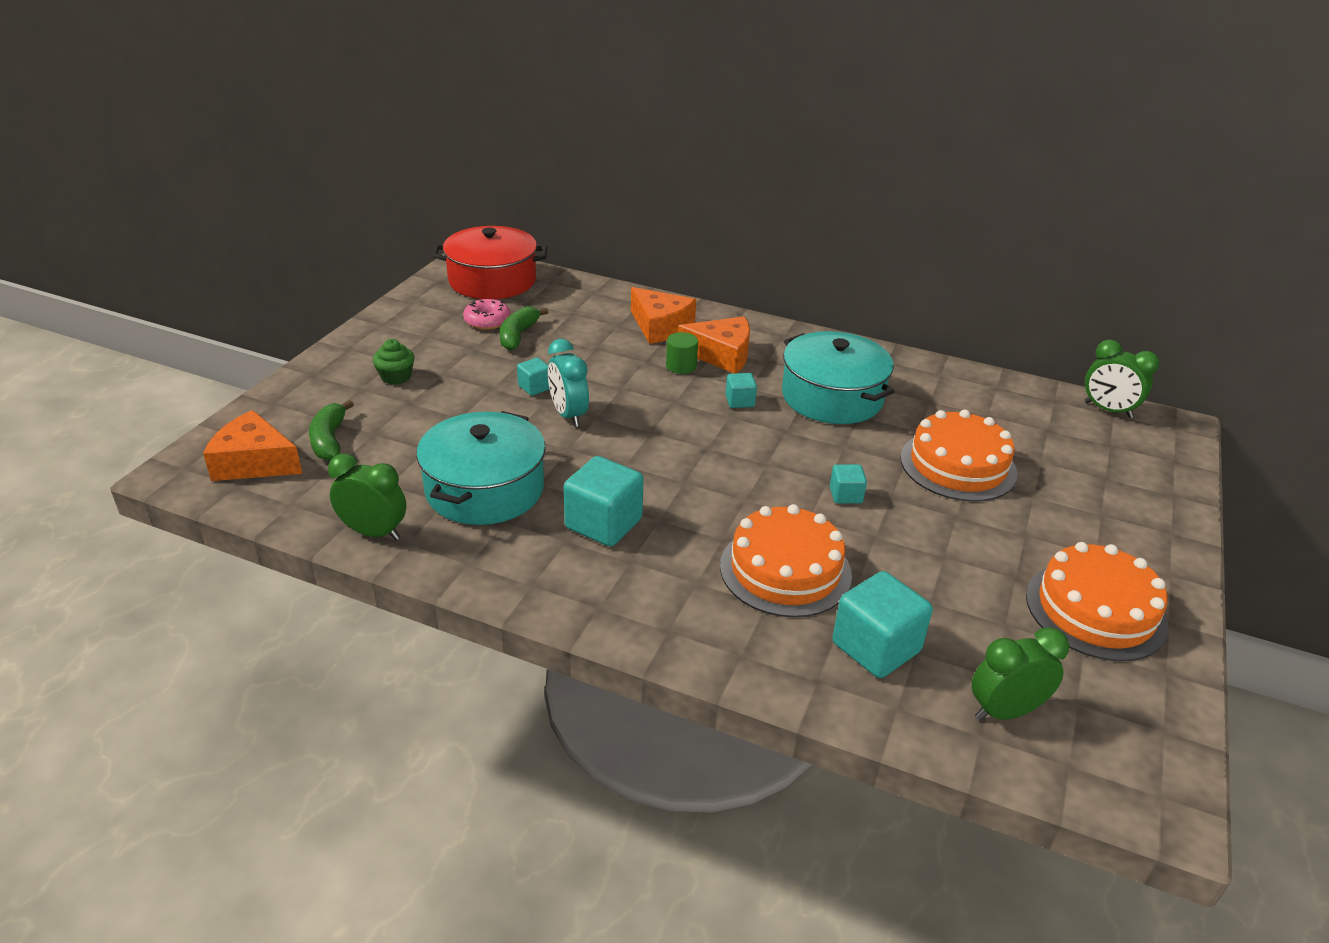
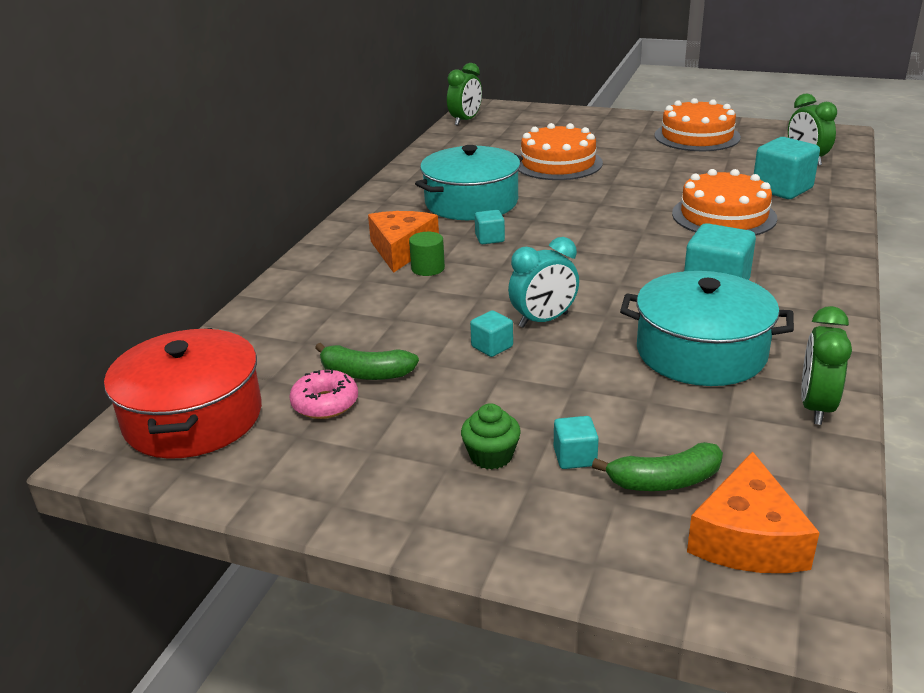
camera: 90 degrees left, 5 degrees down
(660, 326) = (340, 284): orange cheese -> none
(845, 495) = (617, 197): turquoise cube -> turquoise cube (575, 457)

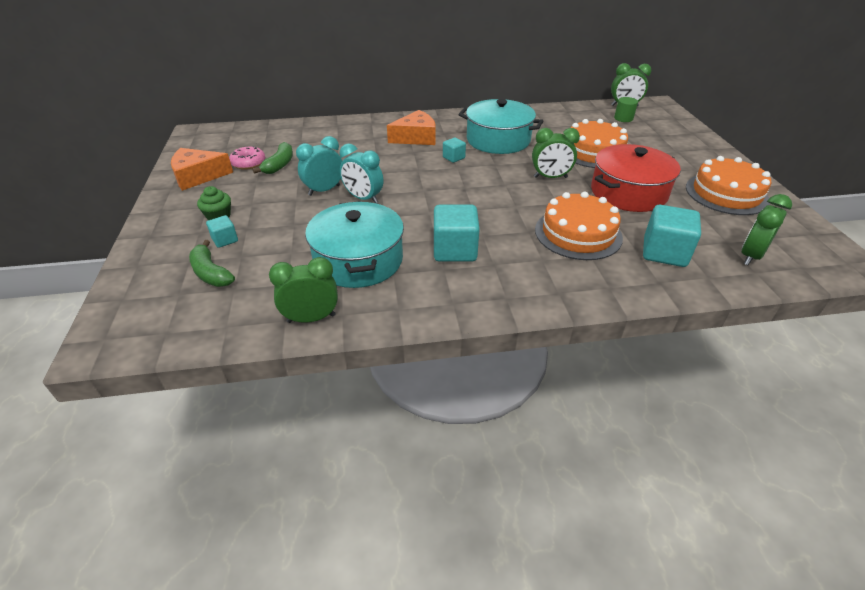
camera: 60 degrees right, 10 degrees up
(193, 417) = (226, 139): red pot -> red pot (628, 192)
(365, 373) = (279, 165): green banana -> green banana turned 150 degrees counterclockwise
(428, 268) = (400, 150): green cylinder -> green cylinder (623, 118)
(492, 347) = (324, 190): turquoise cube -> turquoise clock
(595, 198) = (550, 177): none -> green clock
(747, 538) = (164, 311): orange cheese -> orange cheese (198, 176)

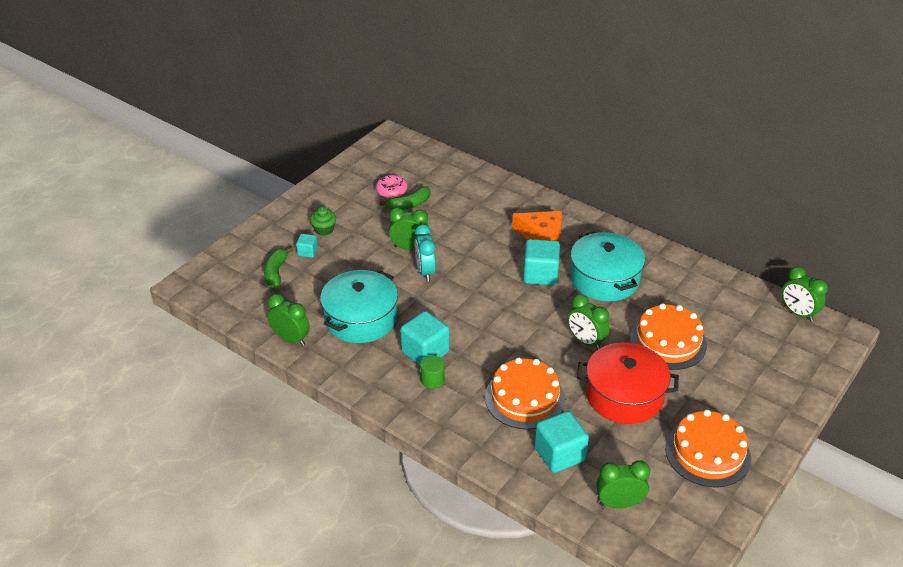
camera: 45 degrees right, 0 degrees up
(198, 176) = (348, 185): orange cheese -> none
(324, 190) = (409, 248): turquoise clock -> green clock
(453, 158) = (540, 274): turquoise cube -> turquoise cube, size x1.91
(623, 118) = (766, 326): green cylinder -> green cylinder (432, 380)

